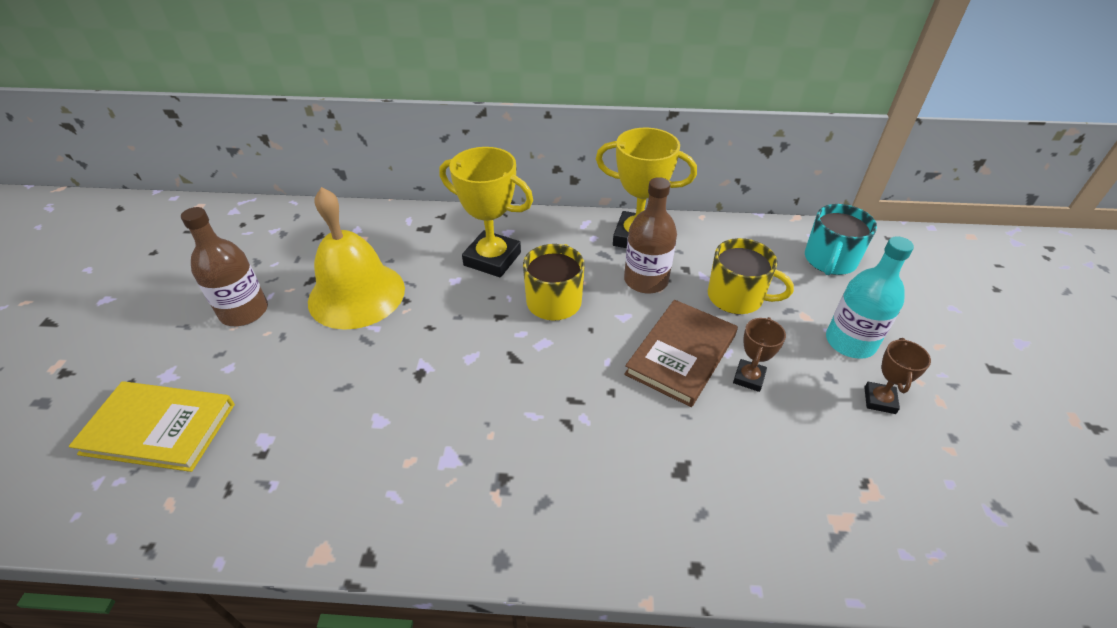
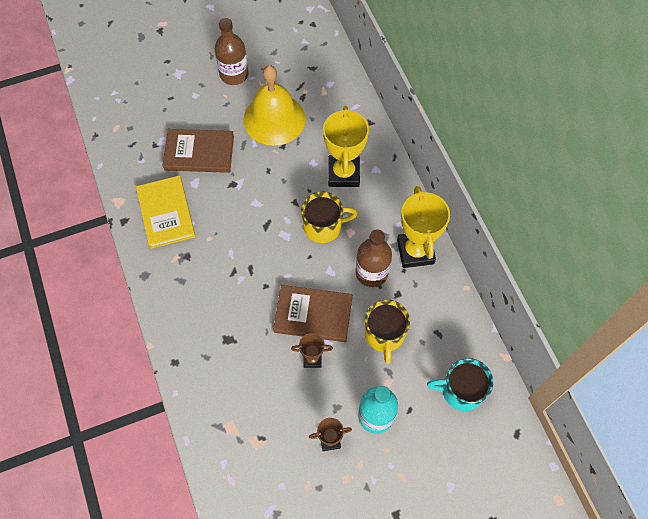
camera: 65 degrees right, 20 degrees up
(159, 428) = (149, 94): yellow book -> yellow book (166, 213)
(332, 396) = (199, 153): none -> brown book

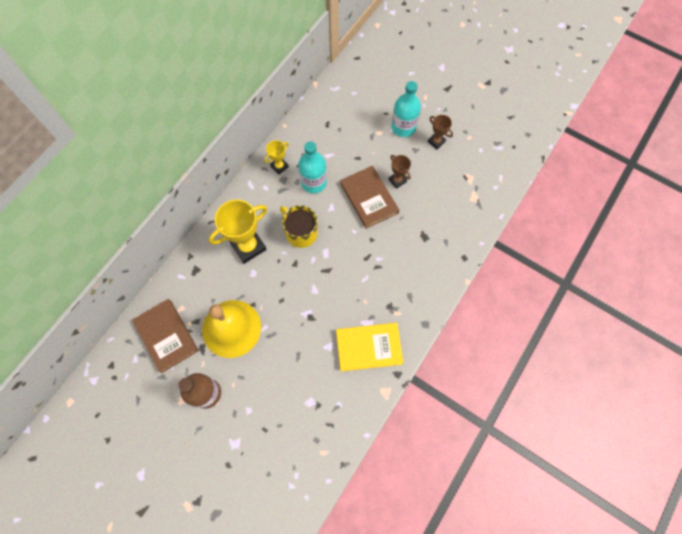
camera: 125 degrees left, 5 degrees up
(166, 213) = (368, 347): yellow book -> yellow book turned 45 degrees clockwise
(199, 153) = (301, 363): brown book -> brown book (166, 336)
(371, 272) = (314, 182): brown bottle -> turquoise bottle
(384, 334) = (350, 151): yellow mug -> none
(415, 251) = (279, 166): yellow trophy -> yellow trophy, size x0.52
(461, 390) = (353, 95): turquoise mug -> none

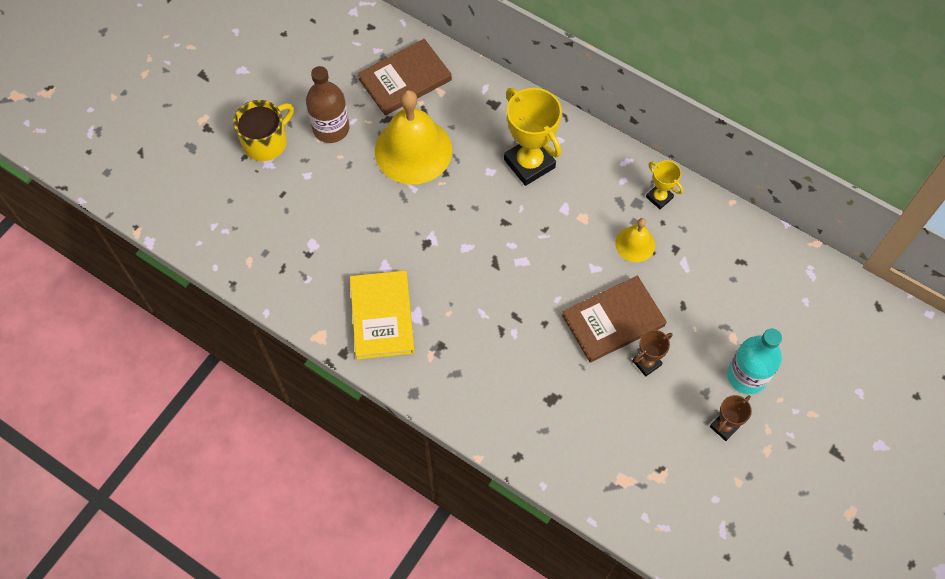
camera: 90 degrees right, 5 degrees down
(300, 232) = (553, 228): yellow mug -> yellow mug (266, 142)
(314, 182) = (635, 244): turquoise bottle -> yellow bell

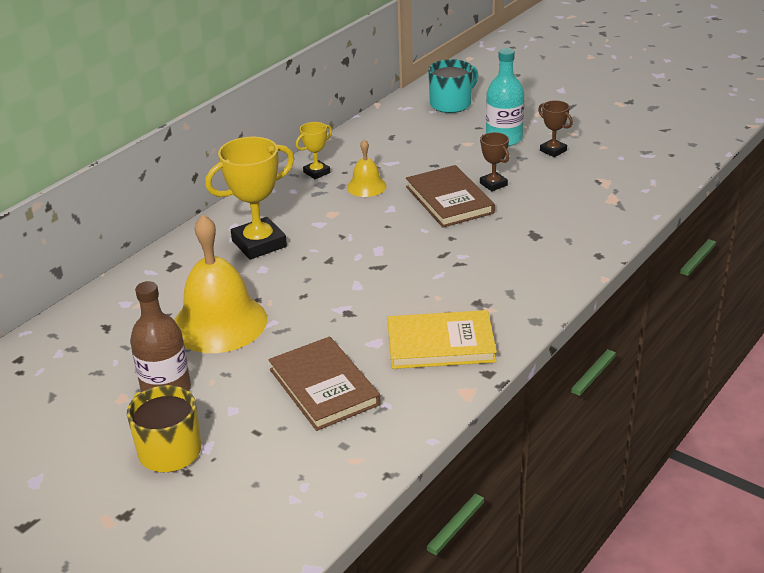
camera: 85 degrees left, 30 degrees down
(405, 80) = (114, 329): brown book -> brown book (324, 387)
(826, 321) = (451, 104): none -> turquoise mug

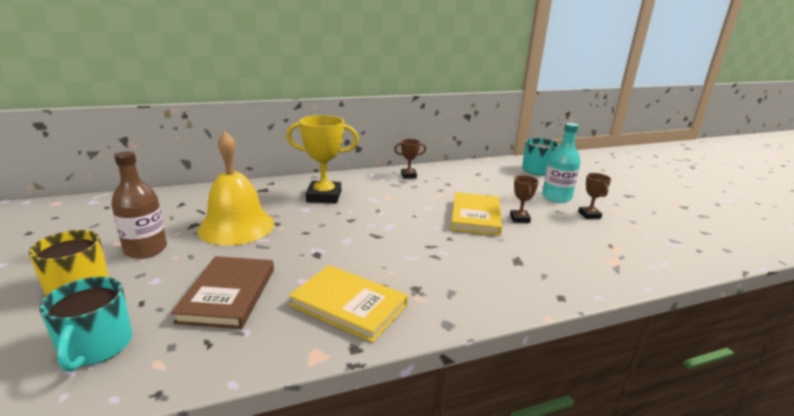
camera: 30 degrees right, 10 degrees down
(282, 477) = (96, 347): none -> turquoise mug
(316, 172) = (408, 175): yellow trophy -> brown trophy
(366, 186) = (429, 191): yellow bell -> none
(449, 200) = (476, 216): brown book -> yellow book

